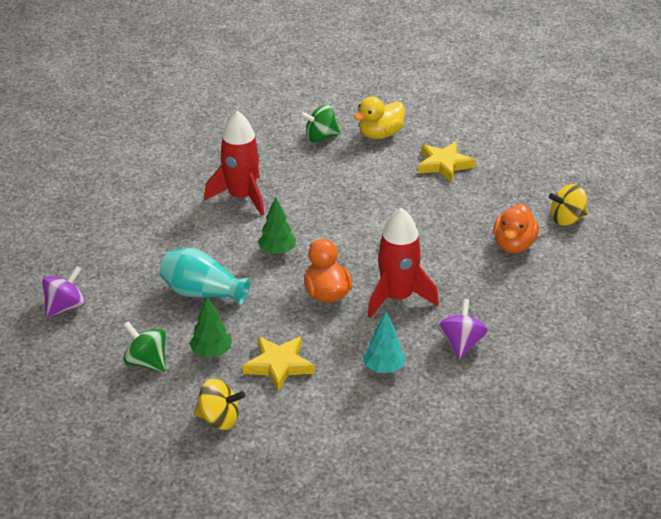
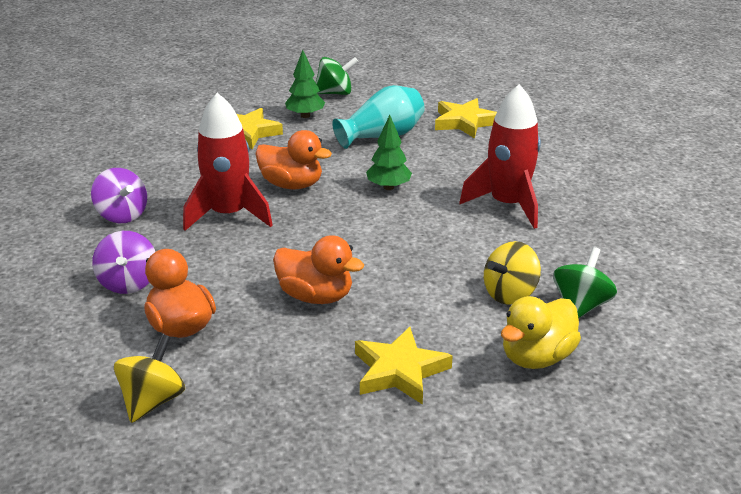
camera: 130 degrees right, 5 degrees down
(65, 307) = (446, 86): purple spinning top -> purple spinning top (128, 283)
(132, 265) = (464, 122): none -> yellow star
(219, 419) = (235, 96): yellow spinning top -> yellow spinning top (510, 294)
(380, 134) = (536, 357): yellow duck -> yellow duck turned 135 degrees counterclockwise
(383, 368) = (166, 169): turquoise tree -> none
(427, 217) = (316, 296): none -> orange duck

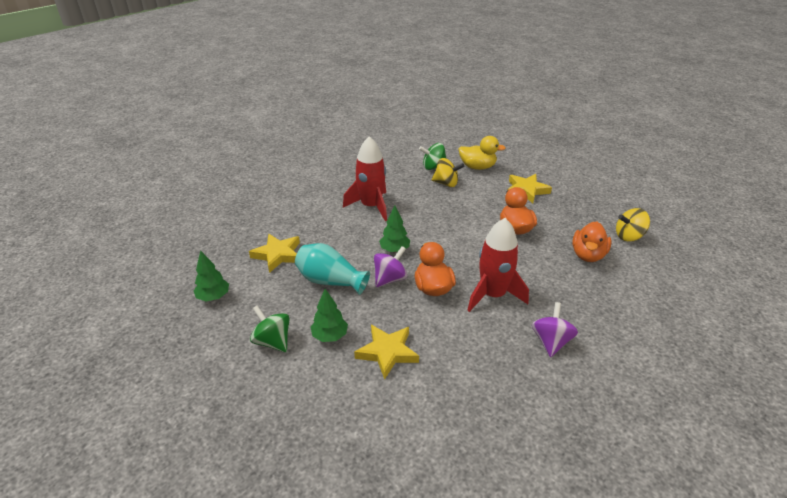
camera: 125 degrees left, 5 degrees up
(128, 283) = (591, 292): purple spinning top -> purple spinning top (390, 279)
(431, 83) = (213, 297): none -> green tree

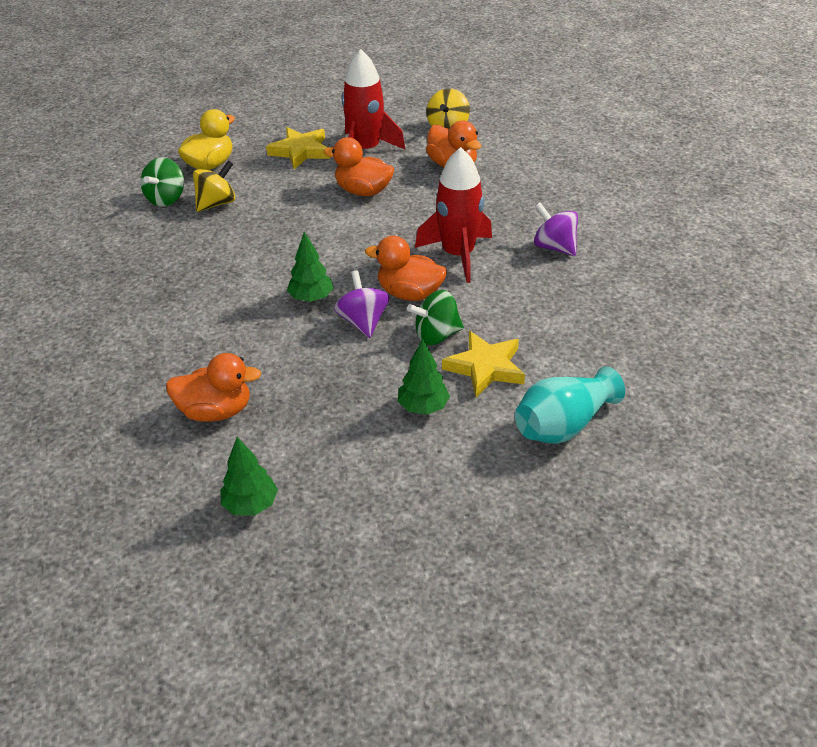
camera: 60 degrees left, 5 degrees up
(273, 341) = (392, 463): green spinning top -> green spinning top (436, 335)
(278, 255) = (215, 411): yellow star -> orange duck
(330, 281) = (320, 375): turquoise vase -> turquoise vase (563, 425)
(371, 206) = (195, 285): red rocket -> red rocket (365, 150)

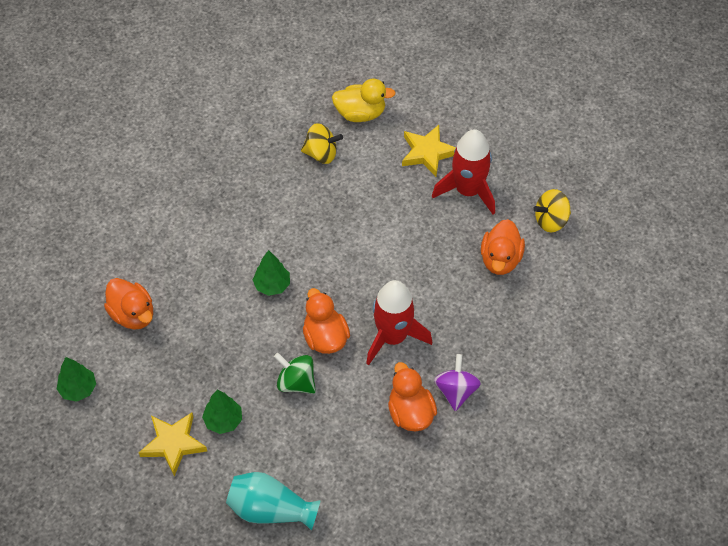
camera: 50 degrees right, 15 degrees up
(166, 198) = (300, 122): green spinning top -> none
(363, 191) = (414, 227): orange duck -> orange duck (410, 412)
(363, 322) = (274, 331): purple spinning top -> none
(485, 367) = (288, 431): yellow star -> yellow star (173, 444)

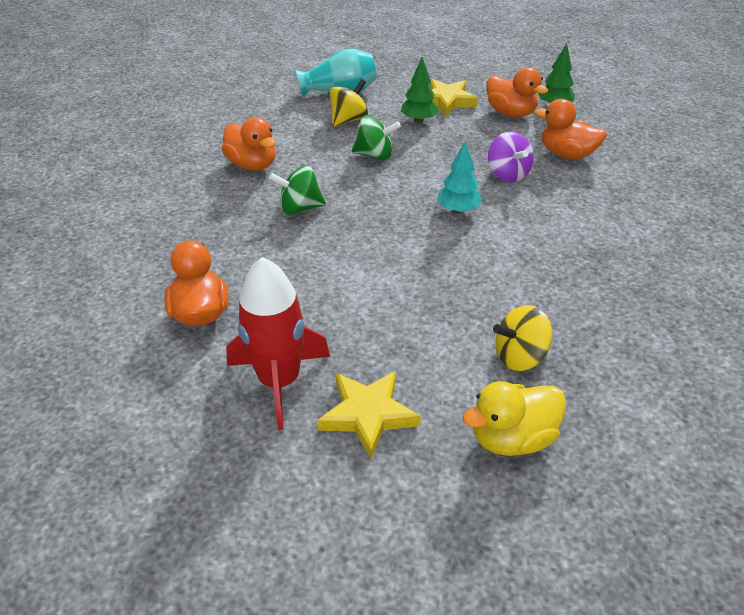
camera: 155 degrees right, 15 degrees down
(272, 285) = (458, 210): green tree -> turquoise tree
(325, 337) = (370, 189): orange duck -> orange duck (510, 113)
(393, 337) = (300, 208): red rocket -> green spinning top
(456, 391) = (212, 189): purple spinning top -> purple spinning top (507, 174)
(551, 220) = (137, 383): yellow spinning top -> yellow spinning top (349, 120)

